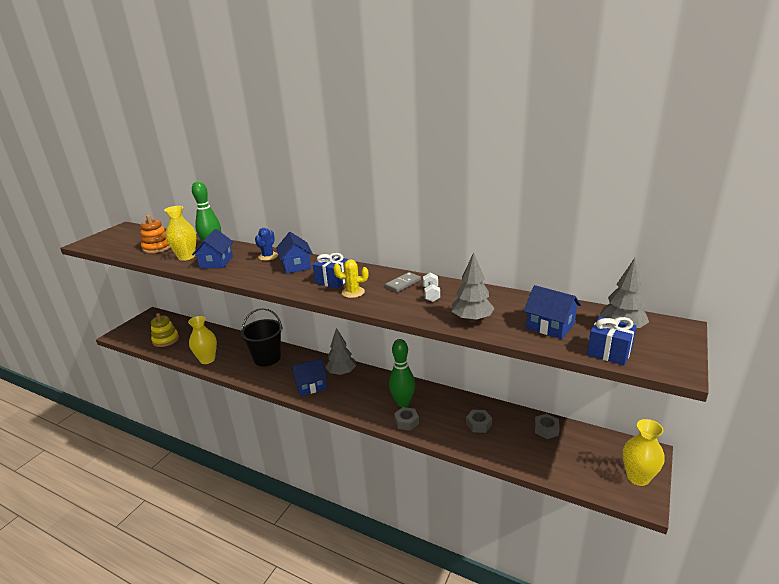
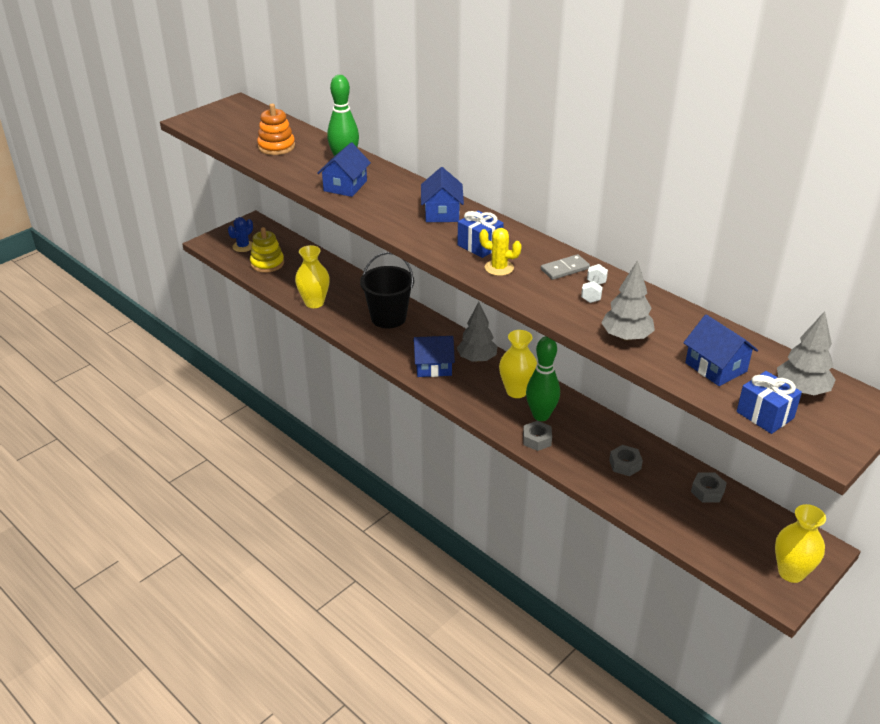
camera: 15 degrees right, 10 degrees up
(186, 257) = (310, 170): yellow vase -> yellow vase (516, 391)
(268, 256) = (410, 190): blue cactus -> blue cactus (243, 246)

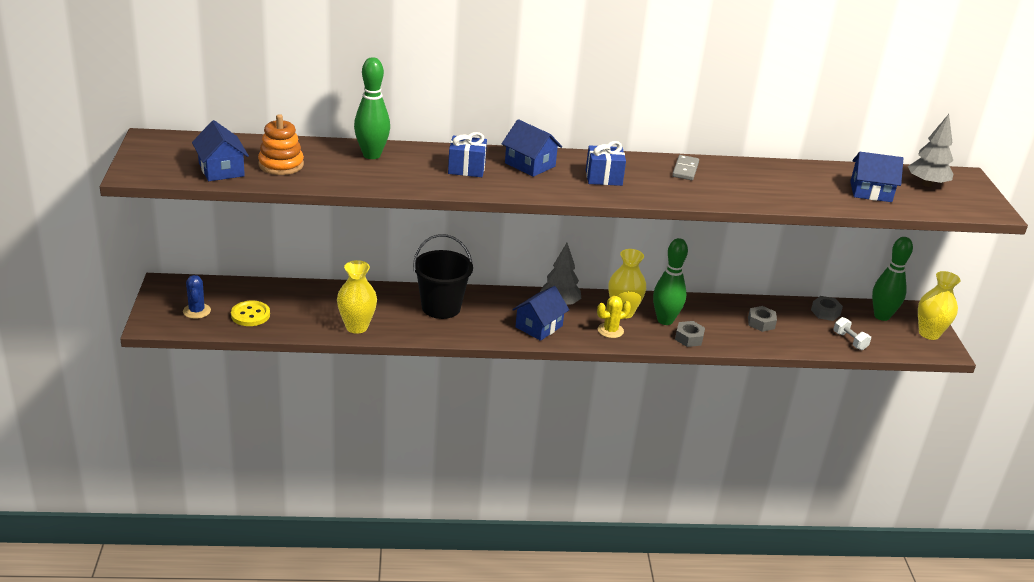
camera: 50 degrees left, 5 degrees down
(267, 263) = (250, 315): yellow stacking toy -> yellow button
(345, 186) = (413, 174): blue house -> blue house (221, 170)
(499, 268) = (646, 187): yellow cactus -> yellow cactus (610, 330)
(593, 292) = (729, 177): white dumbbell -> white dumbbell (849, 341)
(626, 337) = (799, 197): grey tree -> none
(765, 415) = (938, 207): blue gift -> blue gift (466, 169)
(765, 528) = (881, 316): none -> green bowling pin

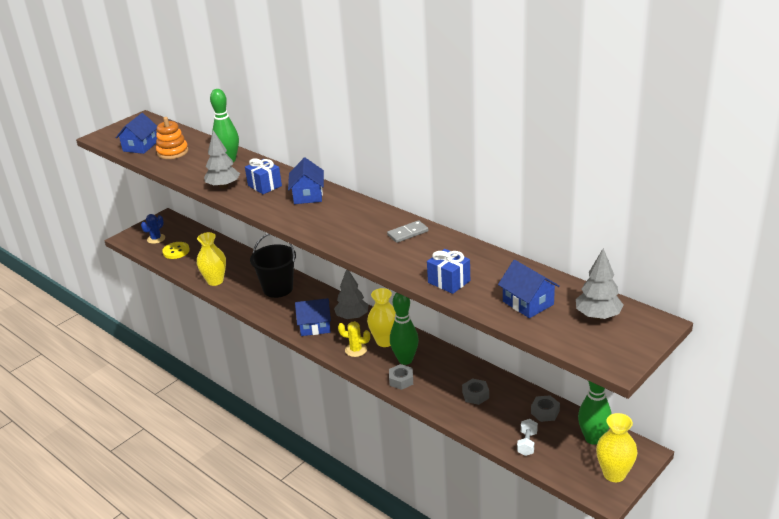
camera: 50 degrees right, 0 degrees up
(422, 182) = (223, 186): none -> grey tree
(603, 178) = (338, 220): blue gift -> blue gift (449, 282)

